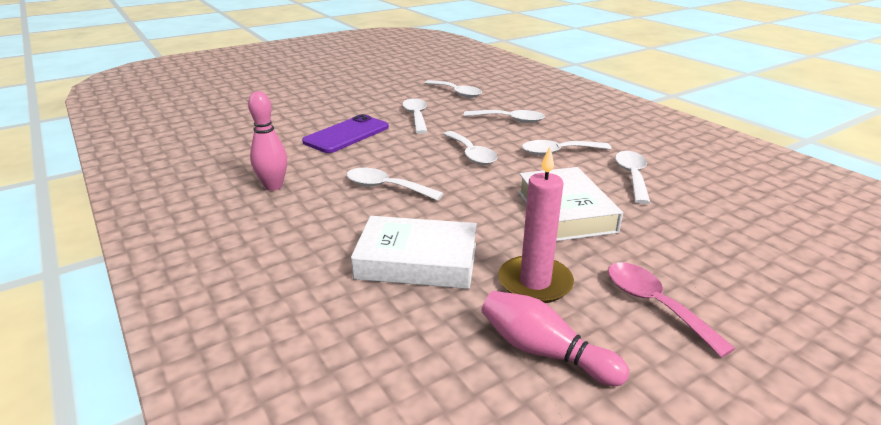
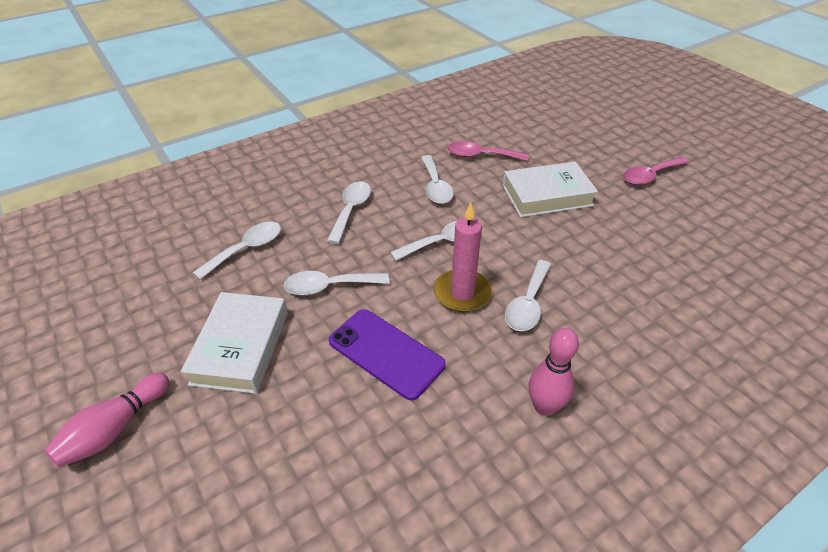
camera: 90 degrees left, 15 degrees up
(417, 261) = (647, 278): white book -> white book (240, 347)
(535, 282) = (648, 219): pink candle -> pink candle (462, 293)
(544, 351) = (715, 222): pink bowling pin -> pink bowling pin (114, 429)
(632, 176) = (481, 156): white spoon -> pink spoon

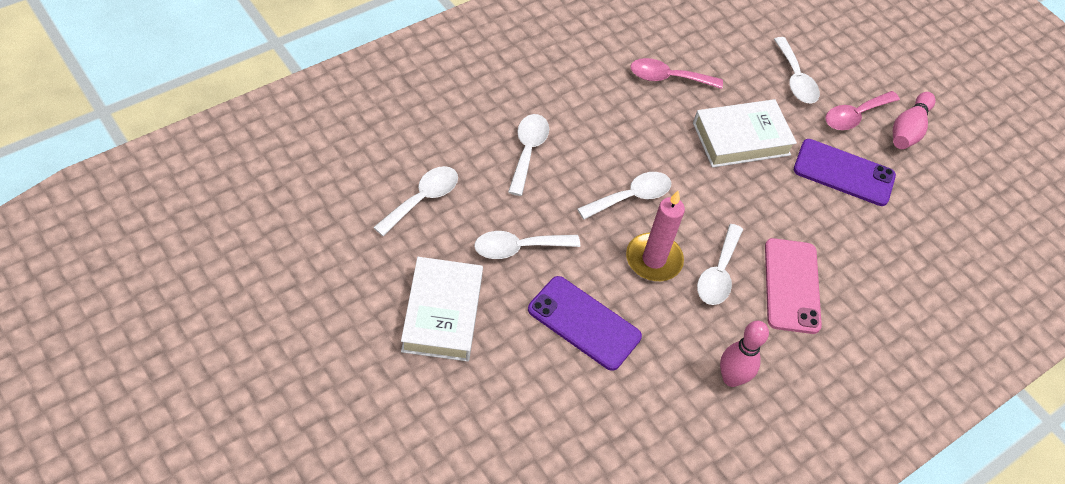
camera: 10 degrees left, 10 degrees up
(114, 429) = (344, 392): pink bowling pin -> pink bowling pin (908, 130)
(435, 187) = (618, 121): white spoon -> white spoon (795, 79)
(604, 313) = (792, 286): none -> pink phone
(645, 217) = (844, 173): none -> purple phone

